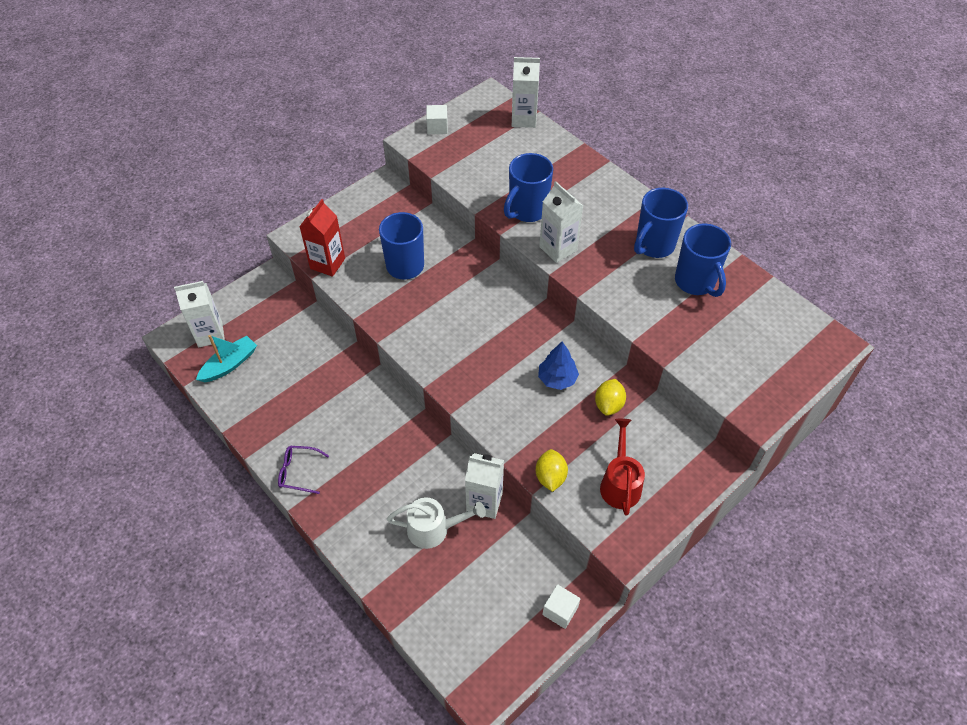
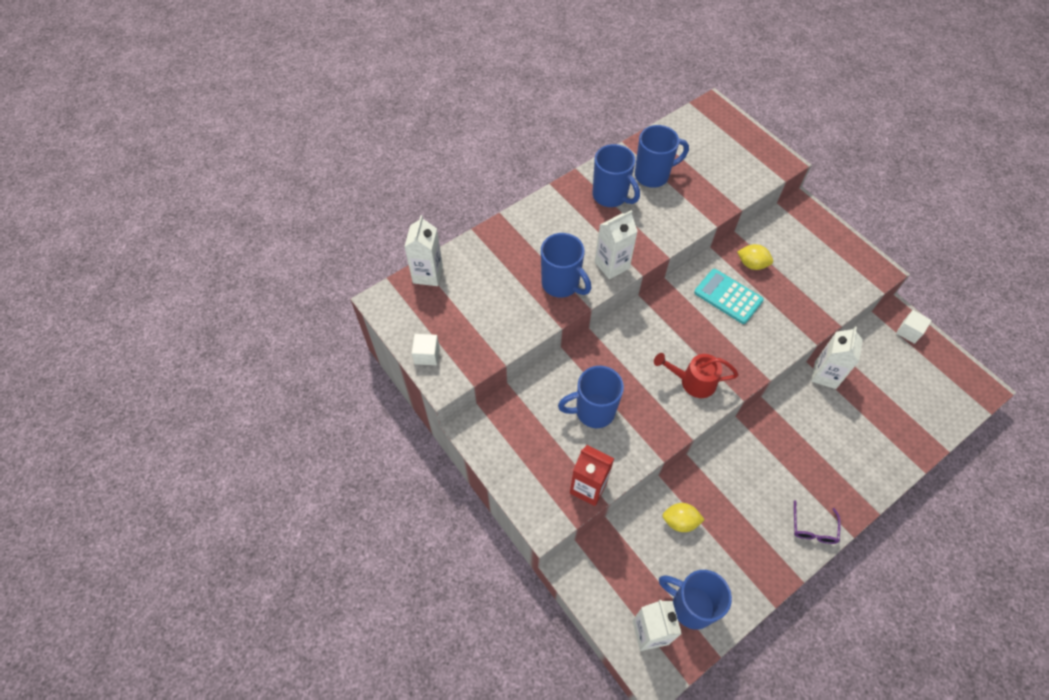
camera: 85 degrees left, 5 degrees up
(229, 364) = (691, 606): turquoise boat -> blue mug
(434, 529) = (855, 414): white watering can -> none
(550, 477) = (824, 312): yellow lemon -> yellow lemon (680, 521)
(557, 379) = (728, 296): blue tree -> turquoise calculator
(620, 483) = (823, 267): red watering can -> red watering can (692, 381)

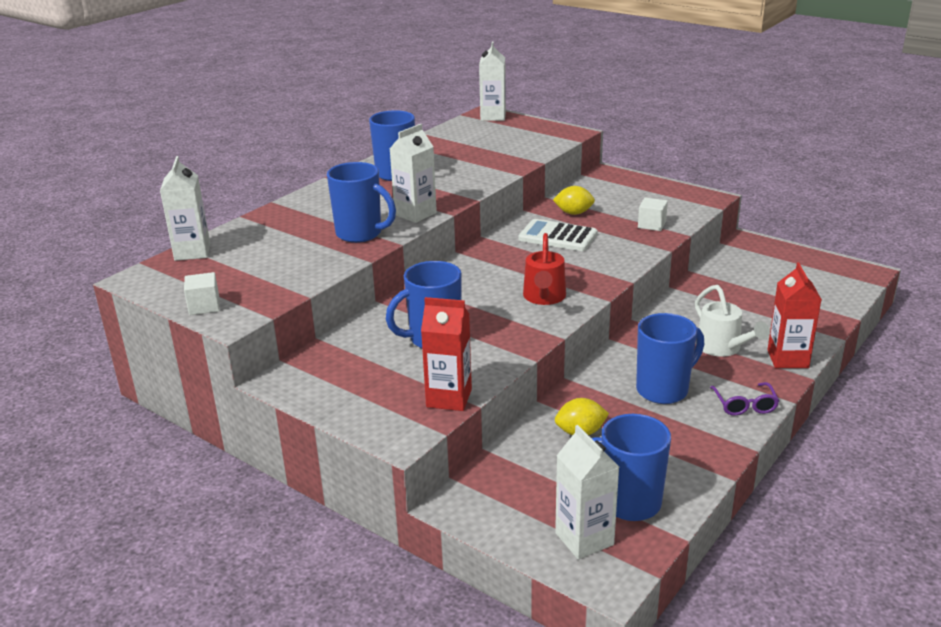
camera: 15 degrees left, 30 degrees down
(653, 175) = (439, 157): blue mug -> blue mug (663, 390)
(692, 381) = (544, 298): red watering can -> red watering can turned 75 degrees counterclockwise
(728, 296) = (557, 236): turquoise calculator -> white calculator
(821, 455) = (723, 348): none -> white watering can
(825, 375) = (694, 291): white carton -> white carton (493, 116)
(868, 484) = (787, 359): none -> red carton
(909, 332) = (766, 249): white cube -> white cube (651, 225)

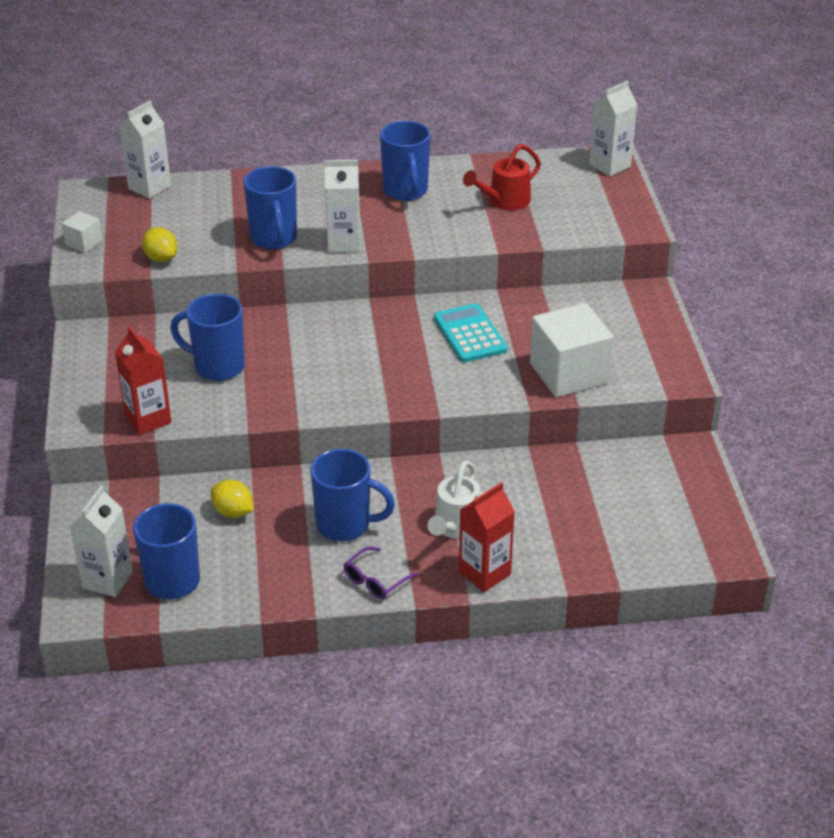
camera: 45 degrees right, 10 degrees up
(544, 298) = (350, 384): red watering can -> red watering can (504, 201)
(557, 236) = (469, 334): white calculator -> turquoise calculator
(573, 213) = (529, 318): yellow lemon -> yellow lemon (161, 258)
(651, 225) = (569, 373): white cube -> white cube, size x2.13

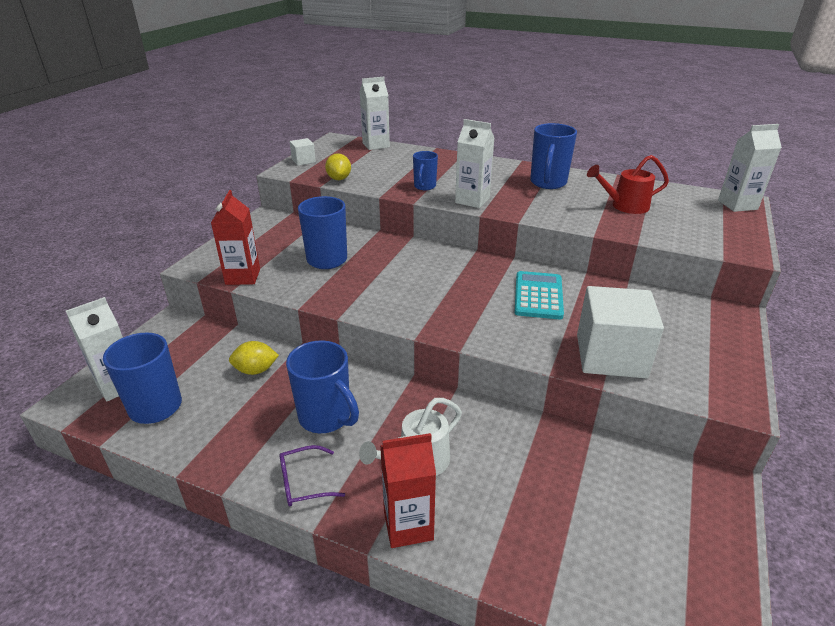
camera: 30 degrees right, 5 degrees down
(233, 512) = (256, 370): yellow lemon -> yellow lemon turned 75 degrees counterclockwise
(274, 239) = (424, 187): blue mug -> blue mug, size x0.60

